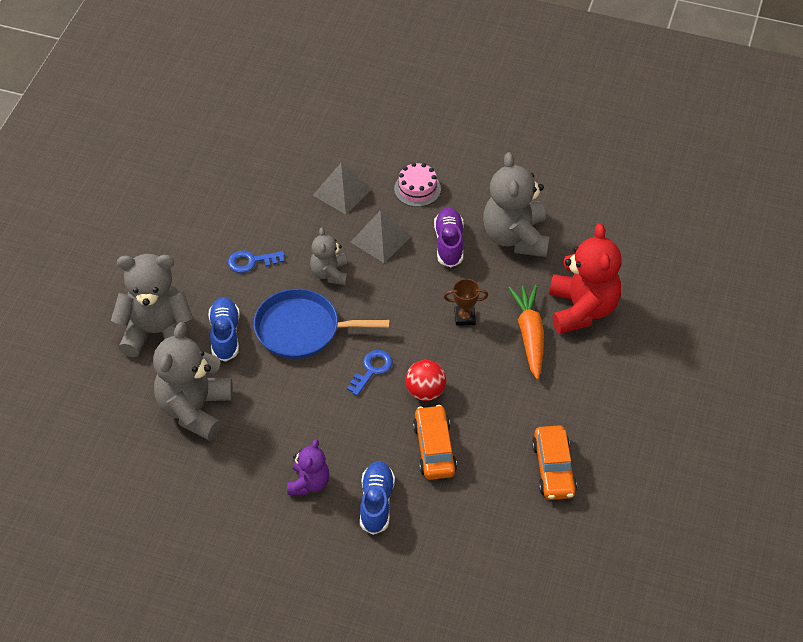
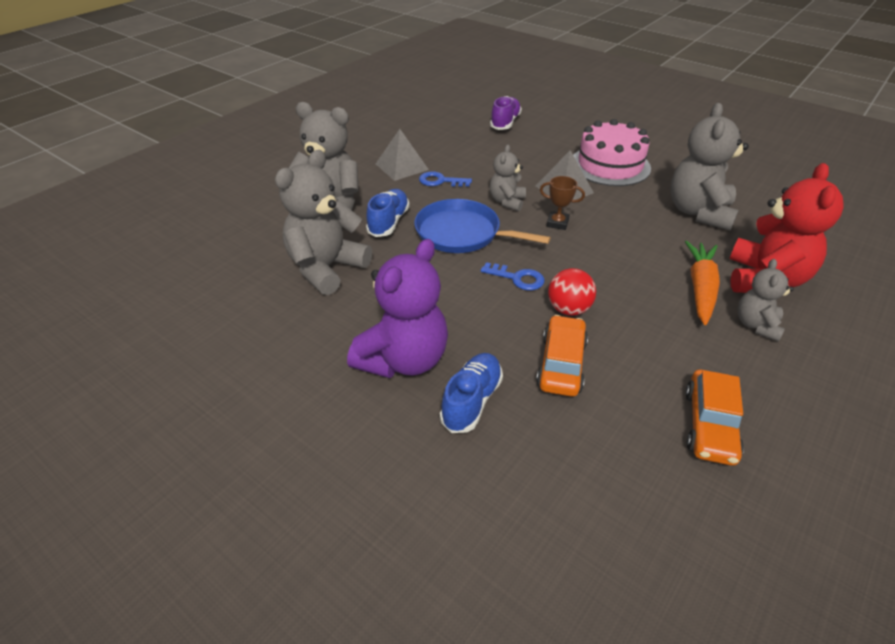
camera: 20 degrees right, 10 degrees down
(309, 483) = (403, 360): purple teddy bear -> purple teddy bear, size x1.81
(342, 192) = (541, 155): grey pyramid -> grey pyramid (401, 166)
(372, 370) = (517, 278): blue key -> blue key turned 60 degrees clockwise
(417, 189) = (610, 165): pink cake -> pink cake, size x1.82
(449, 243) = (629, 204): purple shoe -> purple shoe (505, 123)
(464, 317) = (630, 259): brown trophy -> brown trophy (557, 223)
(579, 363) = (756, 325): none -> grey teddy bear

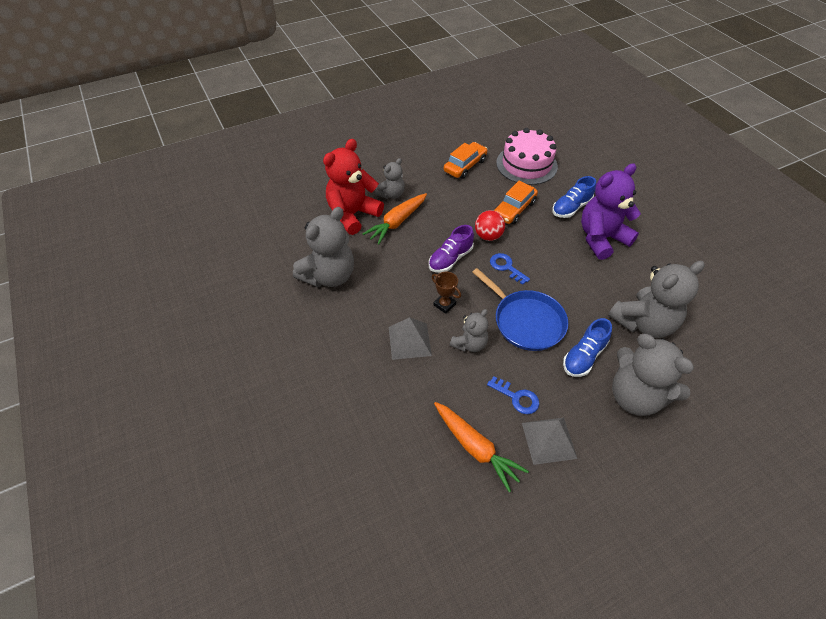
camera: 155 degrees left, 10 degrees up
(457, 150) = (476, 448): none -> orange carrot
(505, 123) = (387, 488): purple shoe -> purple shoe (450, 259)
(610, 165) = (341, 357): pink cake -> pink cake (526, 164)

